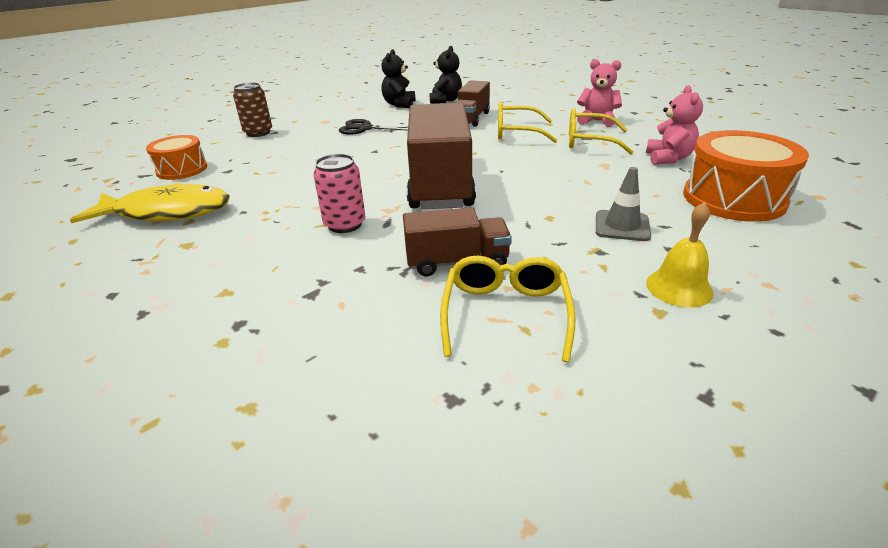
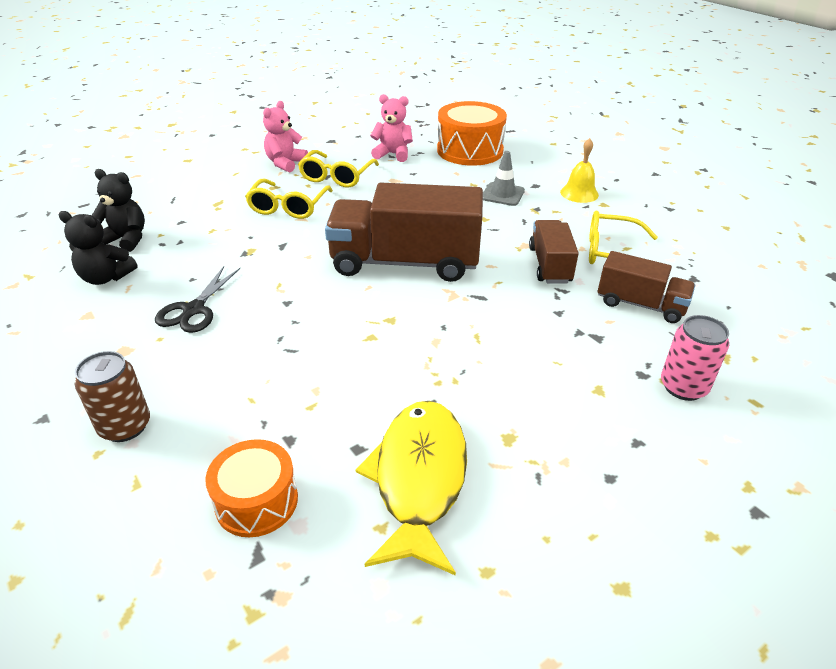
camera: 85 degrees left, 5 degrees up
(345, 224) = (479, 322): pink can -> pink can (683, 387)
(471, 118) = (219, 228): brown truck -> brown truck (640, 304)

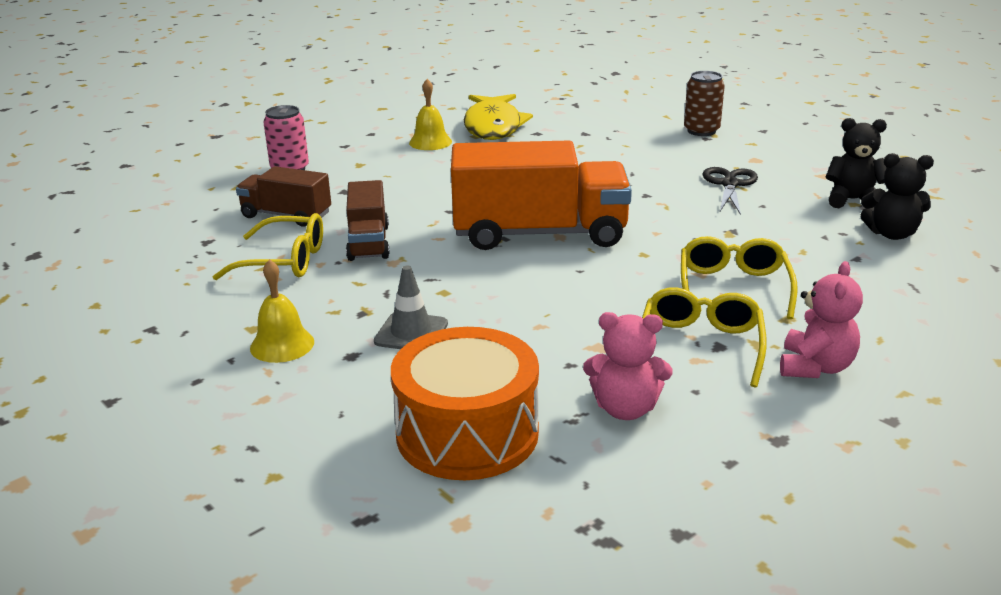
camera: 175 degrees right, 10 degrees down
(256, 501) = (588, 115): orange drum -> none
(405, 263) = (539, 233): brown truck -> orange truck
(514, 438) = (430, 142): none -> yellow bell

